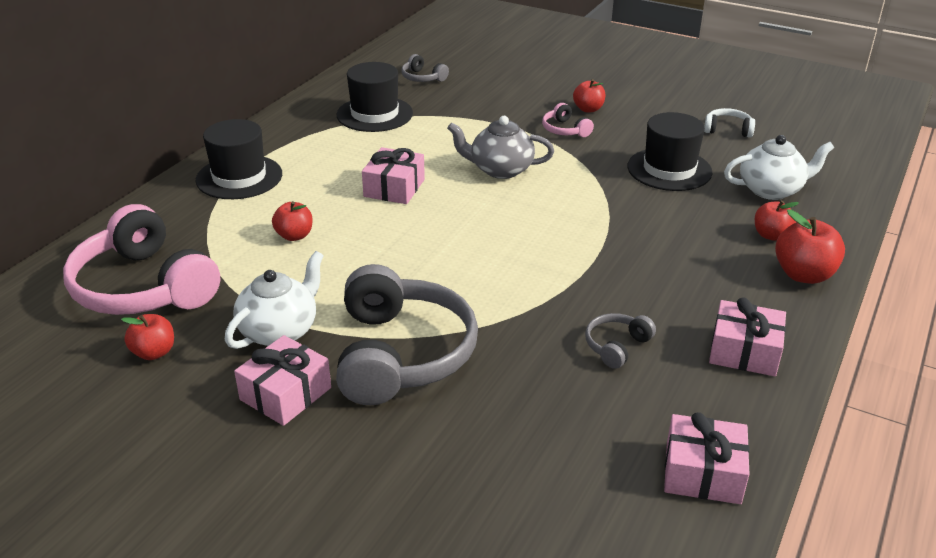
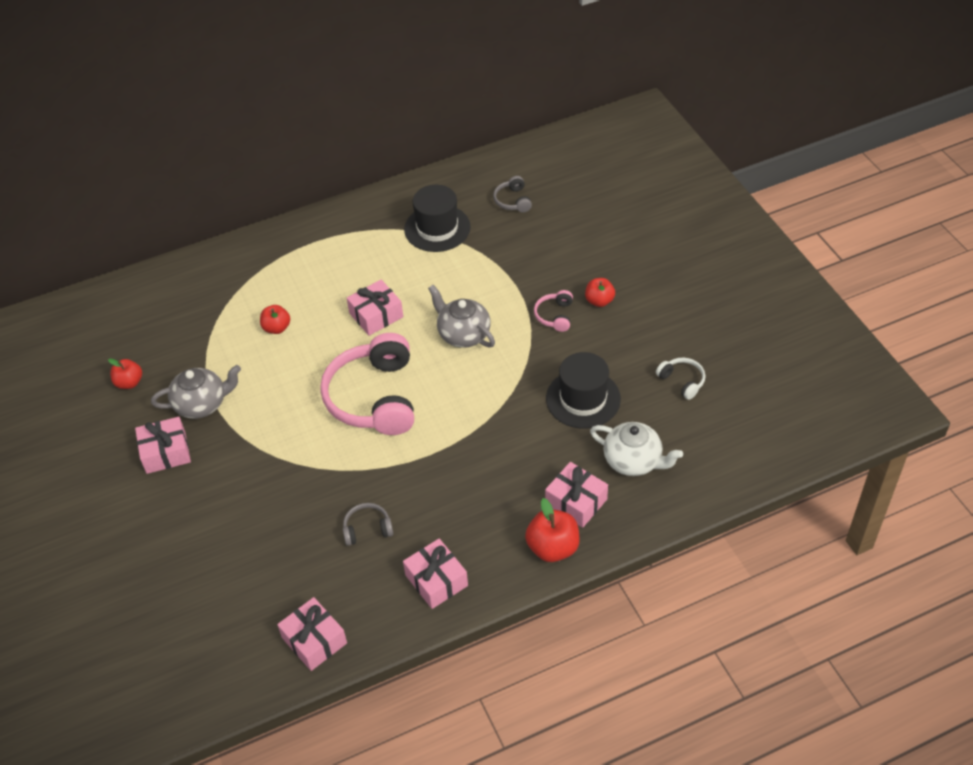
camera: 40 degrees right, 15 degrees up
(144, 287) = (163, 327): pink headphones -> pink headphones (374, 397)
(239, 177) = (292, 253): black hat -> none
(280, 330) = (202, 404): white teapot -> grey teapot
(401, 354) = (246, 460): grey headphones -> none
(771, 235) = (576, 502): red apple -> pink gift

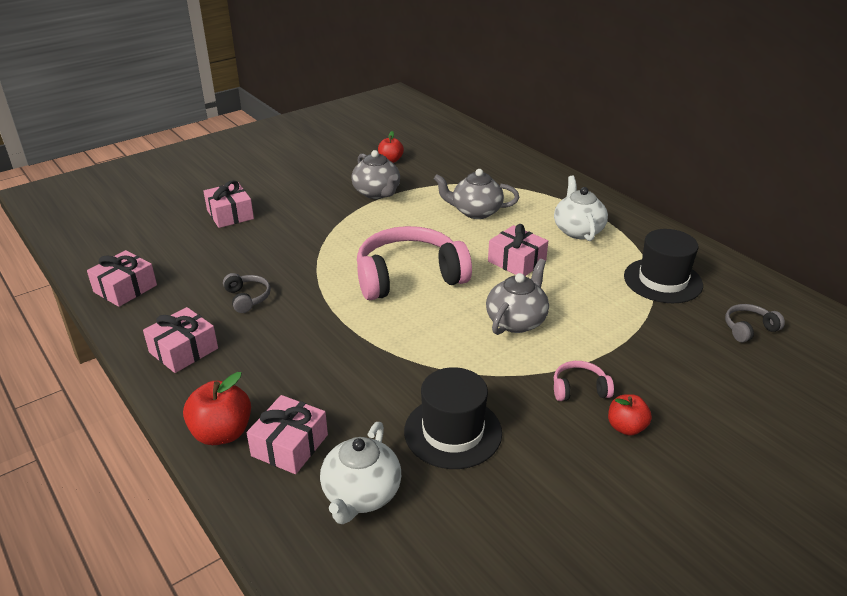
camera: 75 degrees right, 15 degrees down
(166, 452) = (323, 187): pink gift -> pink gift (230, 214)
(277, 328) = (475, 212): red apple -> grey teapot
(340, 260) = (578, 230): none -> white teapot
(682, 381) = (517, 535): white headphones -> none

